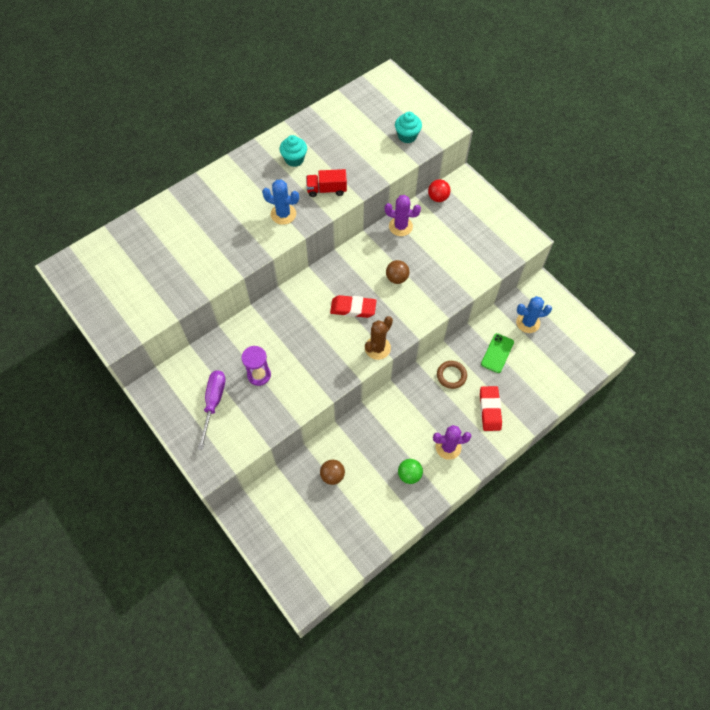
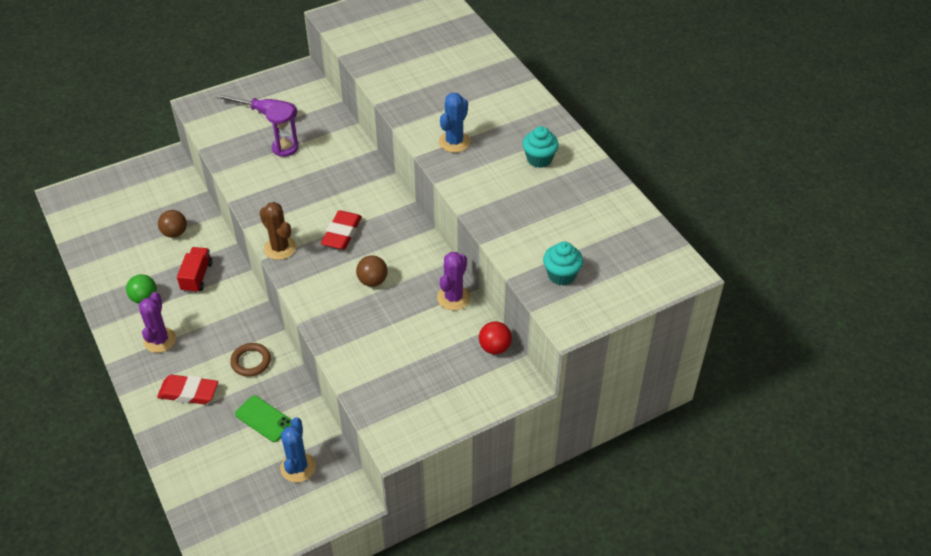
camera: 100 degrees right, 15 degrees down
(326, 189) = (483, 183): red truck -> red truck (197, 277)

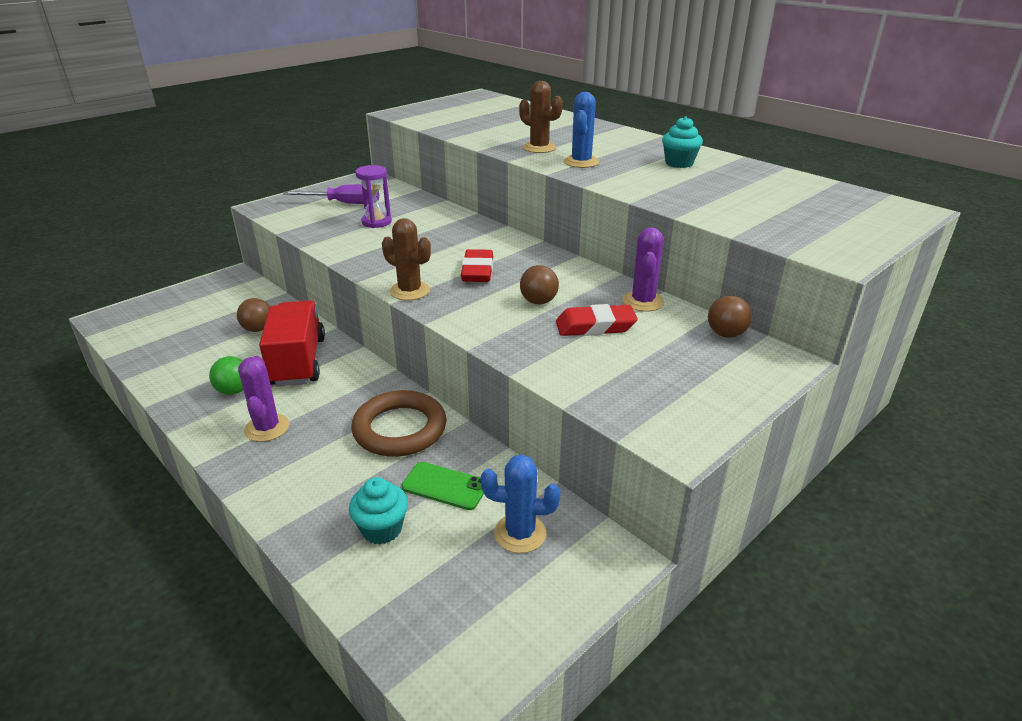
camera: 15 degrees left, 15 degrees down
(188, 392) = (325, 476): red eraser -> red eraser (595, 326)
(197, 277) = (298, 361): red truck -> red truck, size x1.75
(251, 361) = (400, 429): brown ring -> brown ring, size x1.75
(298, 467) = (520, 533): blue cactus -> blue cactus turned 75 degrees counterclockwise
(431, 109) = (539, 148): none -> brown cactus
(495, 347) = (726, 334): red ball -> brown ball
(561, 275) = (789, 227): turquoise cupcake -> turquoise cupcake (382, 529)

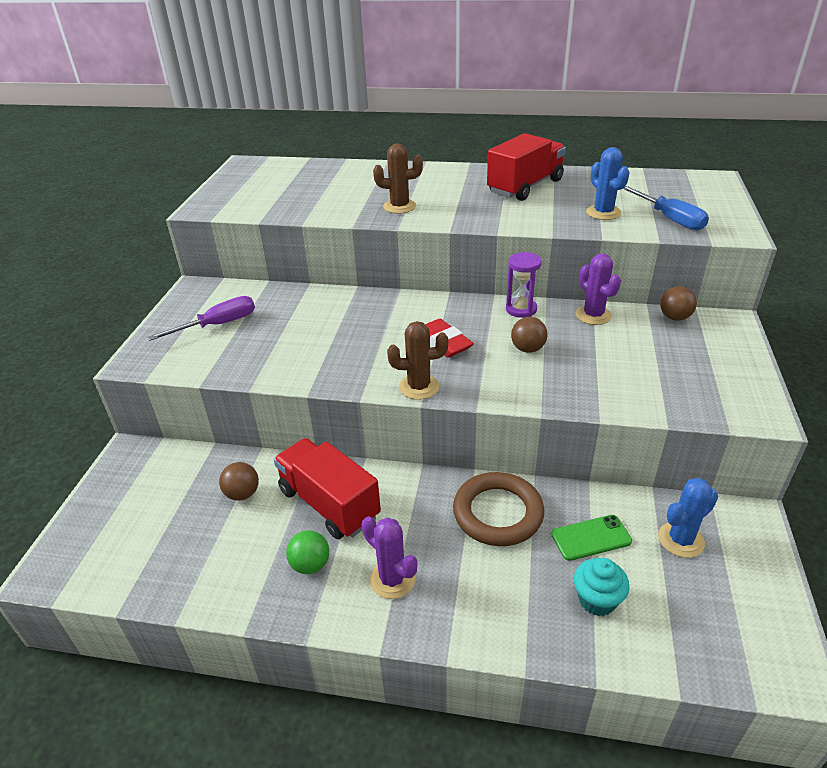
camera: 35 degrees left, 5 degrees up
(376, 222) = (282, 332): purple hourglass -> purple hourglass (521, 309)
(581, 162) = (456, 210): blue cactus -> blue cactus (603, 213)
(595, 326) = (594, 351): red eraser -> none
(679, 163) = (525, 187): turquoise cupcake -> red truck
(781, 224) = (669, 219): none -> blue screwdriver

